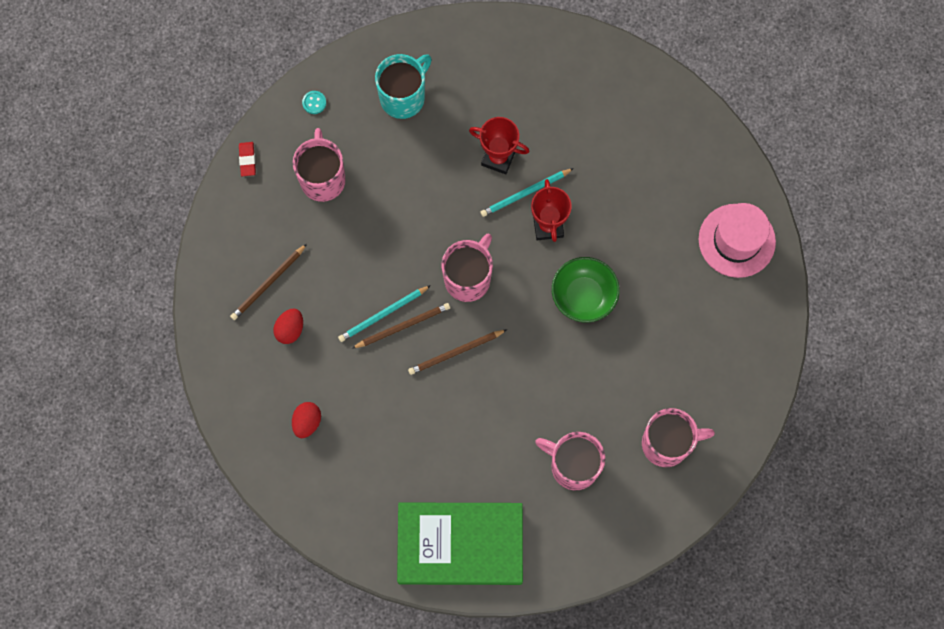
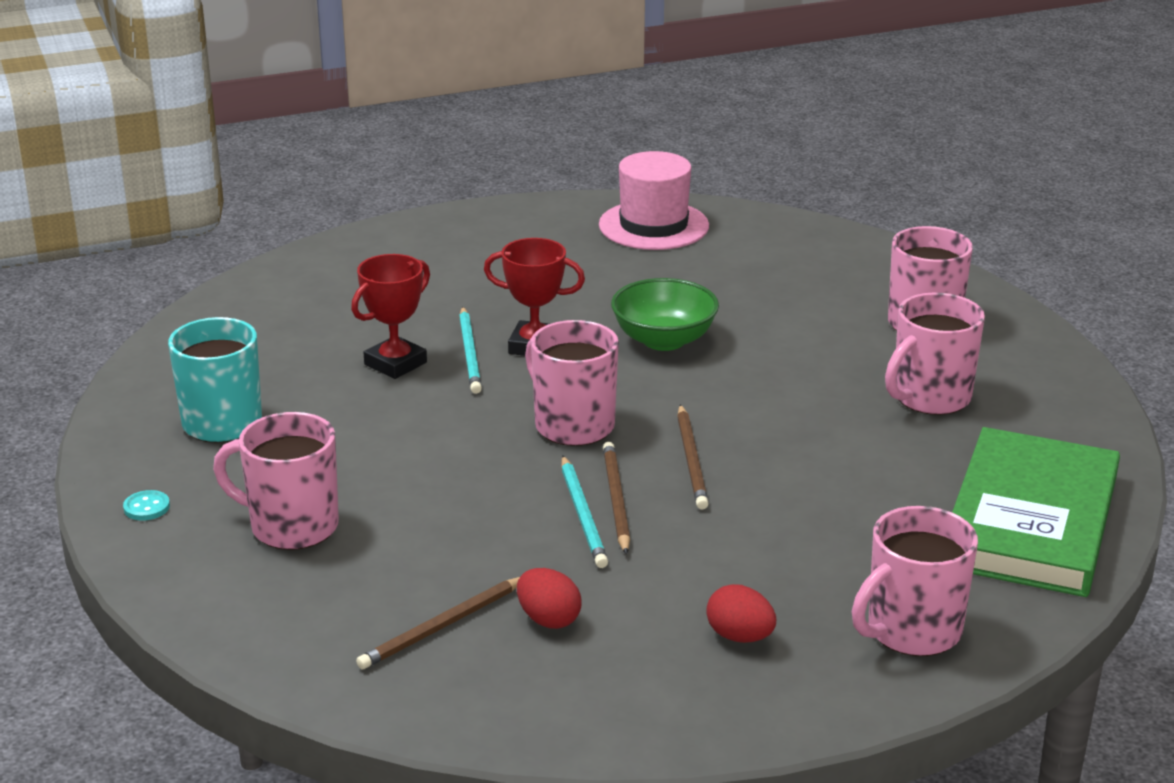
camera: 70 degrees left, 45 degrees down
(247, 160) = (184, 601): red eraser -> none
(268, 283) = (442, 626): brown pencil -> brown pencil turned 75 degrees clockwise
(339, 502) = (911, 631): none -> pink mug

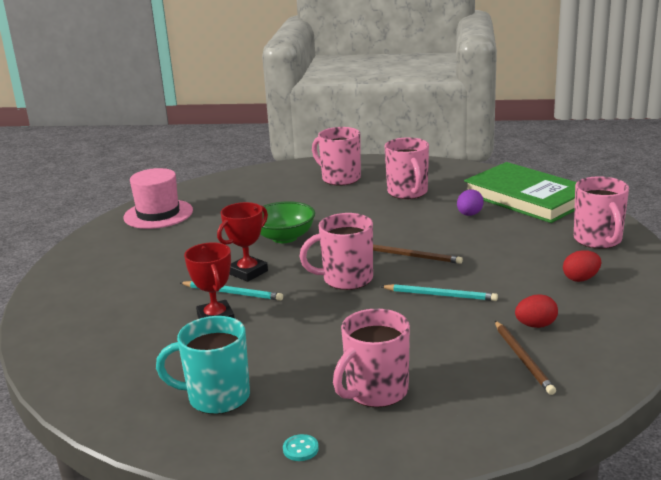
camera: 60 degrees left, 5 degrees down
(616, 500) = (433, 283): brown pencil -> none
(896, 477) = (469, 215): none -> purple egg

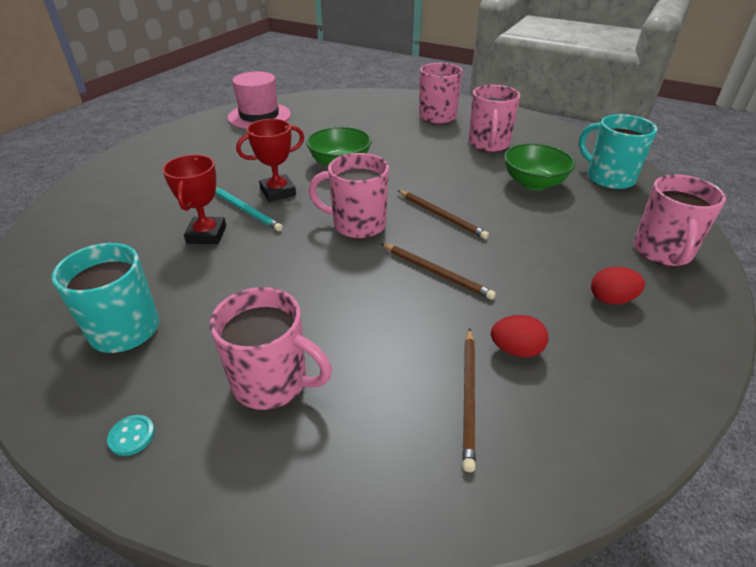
camera: 20 degrees right, 15 degrees up
(376, 392) = (272, 382): pink mug -> pink mug turned 135 degrees counterclockwise
(440, 295) = (436, 273): turquoise pencil -> brown pencil
(469, 215) = (533, 183): purple egg -> green bowl
(527, 197) = (608, 178): green book -> turquoise mug

